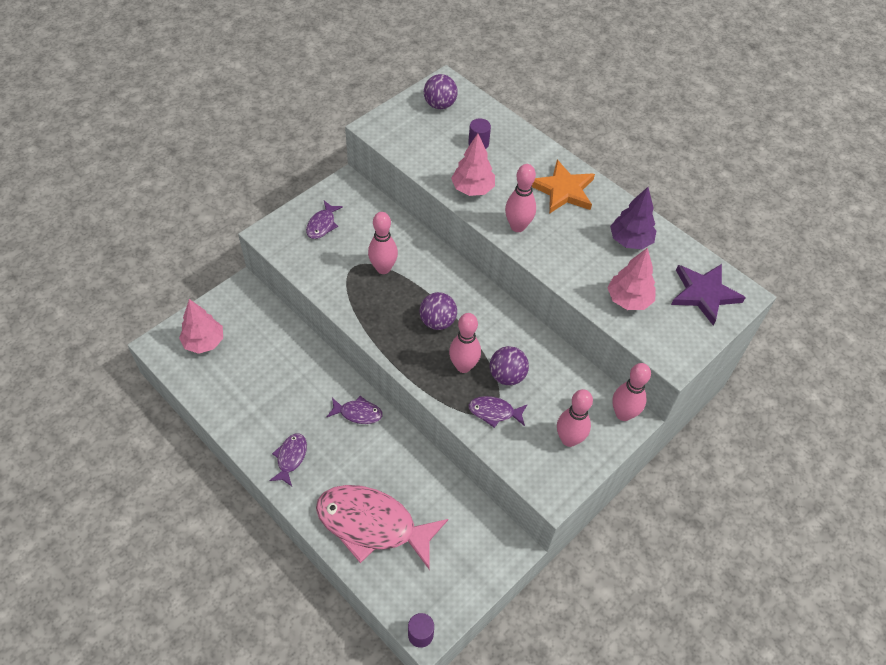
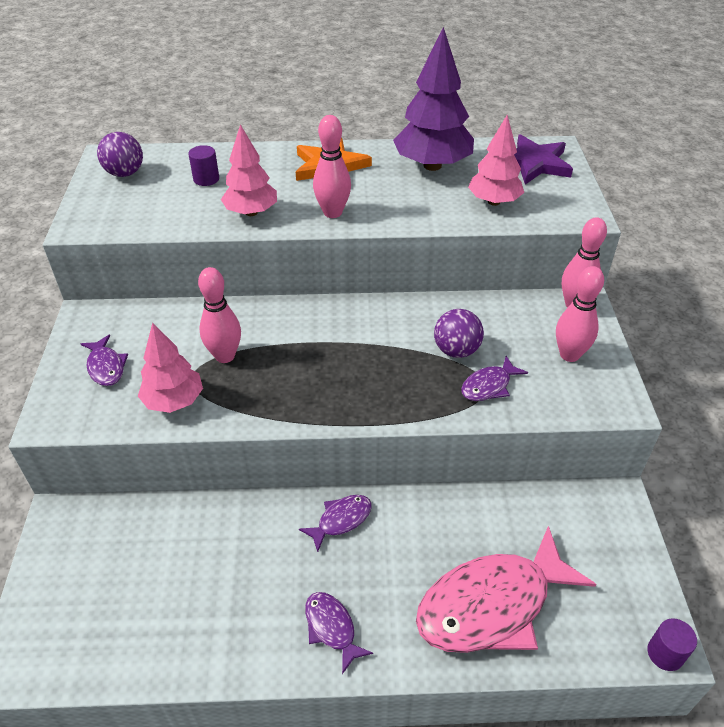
camera: 45 degrees left, 10 degrees down
(204, 342) = (76, 610): pink tree -> pink tree (174, 401)
(437, 321) = (338, 358): purple ball -> none
(463, 366) = (412, 373): pink bowling pin -> none
(630, 240) = (432, 165): purple tree -> purple tree, size x1.55

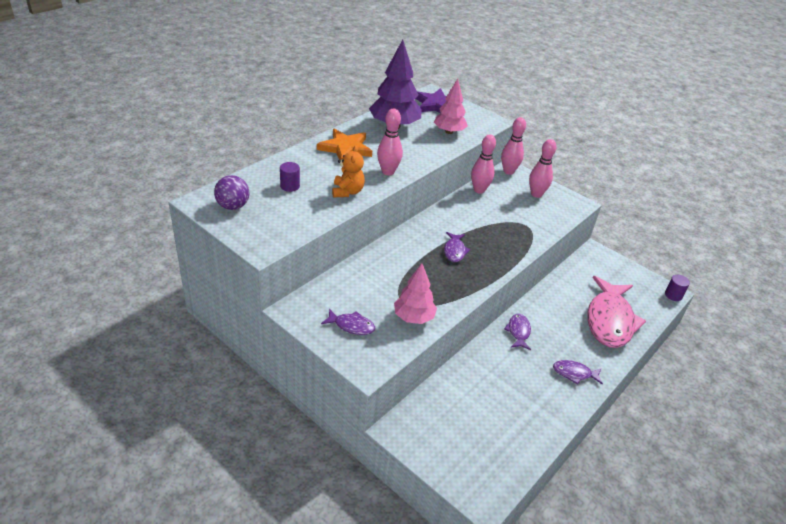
camera: 50 degrees left, 5 degrees down
(225, 356) = (402, 282): pink bowling pin -> pink bowling pin (479, 190)
(251, 212) = (347, 192): pink tree -> orange teddy bear
(456, 350) = (494, 217): purple ball -> none
(489, 386) = (527, 225): purple fish -> purple fish (454, 251)

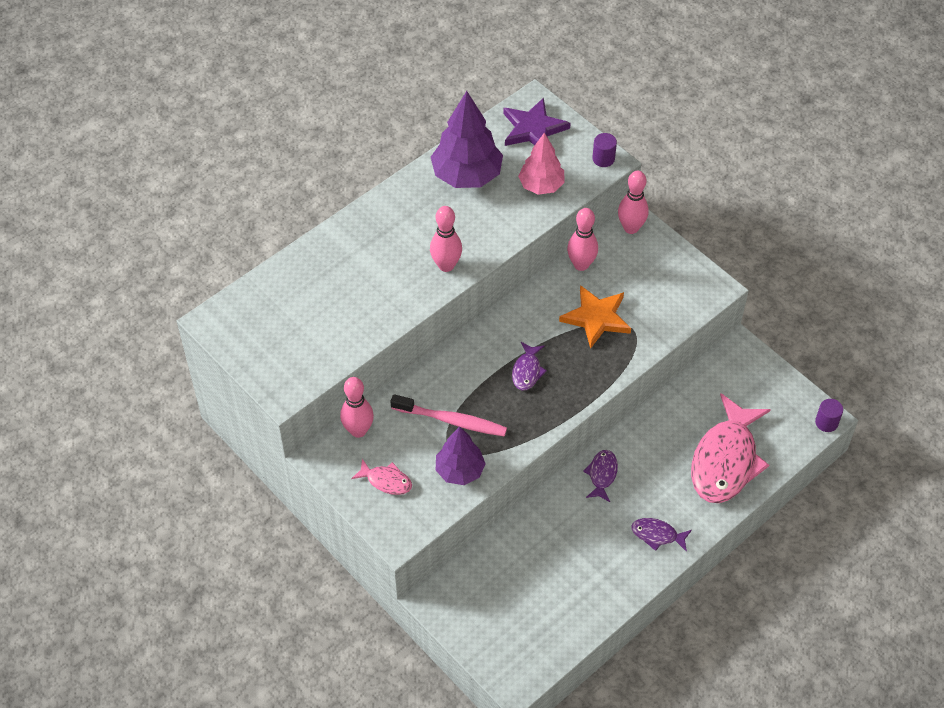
camera: 10 degrees right, 15 degrees up
(233, 206) = (251, 328): purple ball -> none
(290, 186) = (320, 293): purple cylinder -> purple cylinder (603, 159)
(345, 148) = (395, 223): orange star -> orange star (596, 318)
(347, 192) = (390, 302): orange teddy bear -> none
(351, 326) = (386, 481): purple fish -> pink fish
(400, 283) = (451, 420): none -> pink toothbrush
(413, 317) = (459, 471): pink tree -> purple tree
(536, 194) = (660, 271): pink bowling pin -> pink bowling pin (358, 430)

